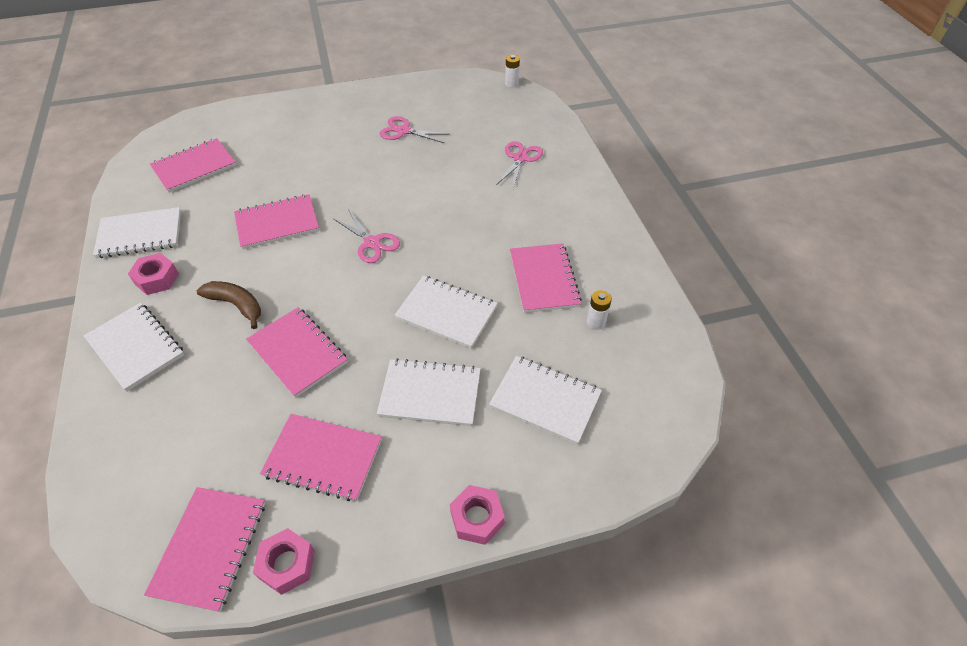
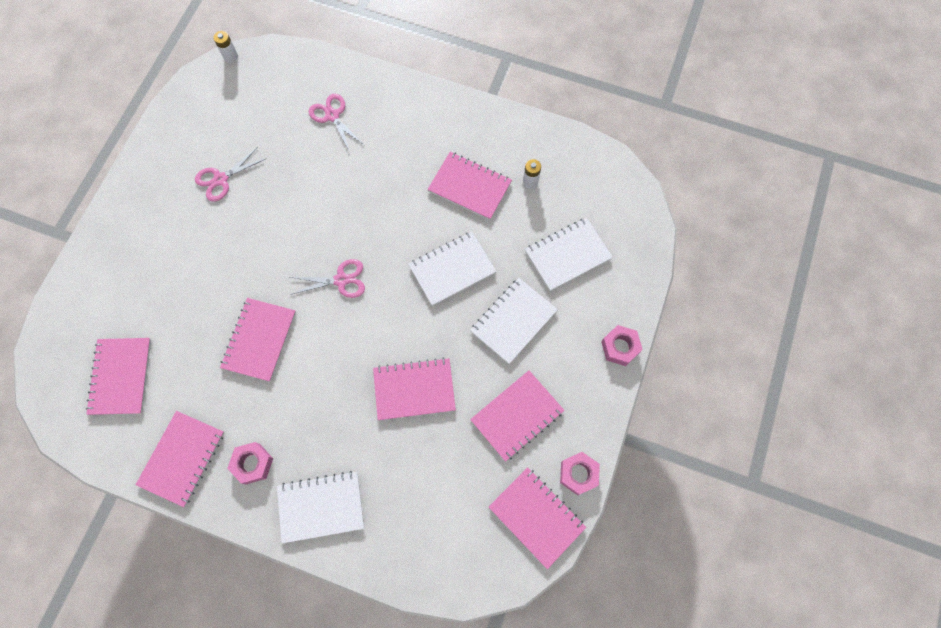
camera: 55 degrees left, 20 degrees up
(140, 234) = (182, 458): white notebook -> pink notebook
(236, 305) = (332, 413): brown banana -> none

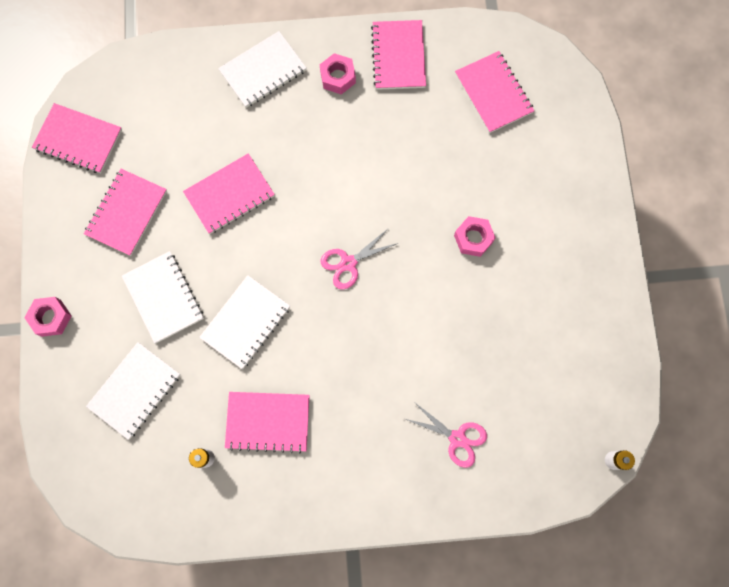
camera: 155 degrees right, 5 degrees up
(221, 179) = (528, 311): pink scissors -> none
(259, 340) = (392, 175): pink notebook -> none
(513, 321) = (164, 297): white notebook -> white notebook turned 45 degrees counterclockwise
(578, 474) = (54, 188): pink nut -> pink nut (473, 238)

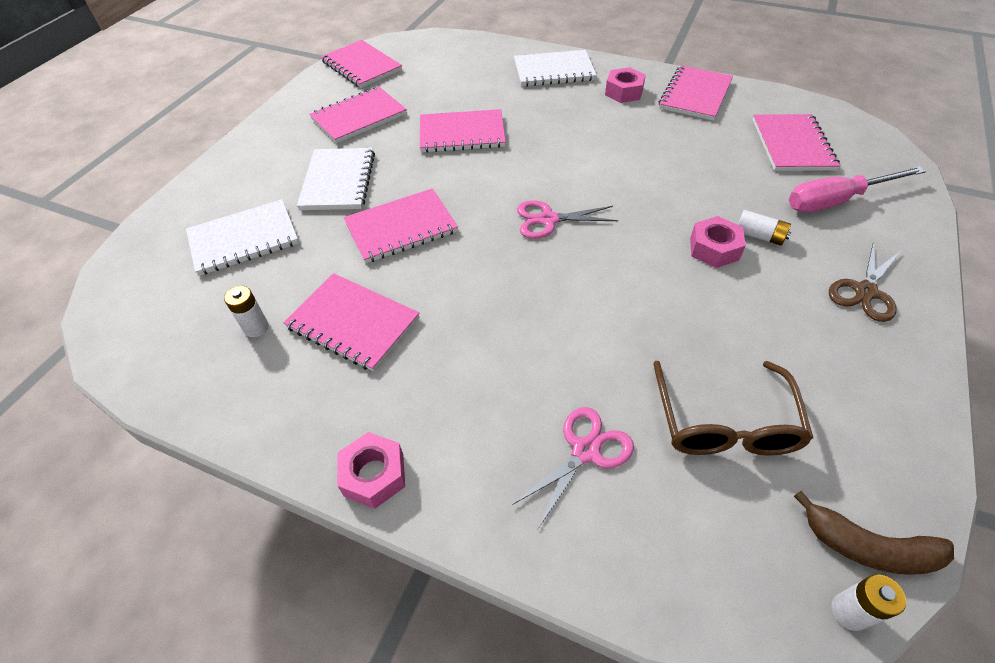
camera: 30 degrees right, 25 degrees down
(51, 318) = (227, 160): pink nut -> pink nut (374, 475)
(246, 322) = (401, 227): white notebook -> pink notebook
(457, 438) = (585, 451): pink scissors -> pink scissors turned 105 degrees counterclockwise
(499, 211) = (759, 236): none -> white battery
(524, 381) = (724, 423): none -> brown glasses
(540, 148) = (836, 200): none -> pink screwdriver
(577, 234) = (865, 291): none -> brown scissors
(614, 420) = (868, 547): none -> brown banana

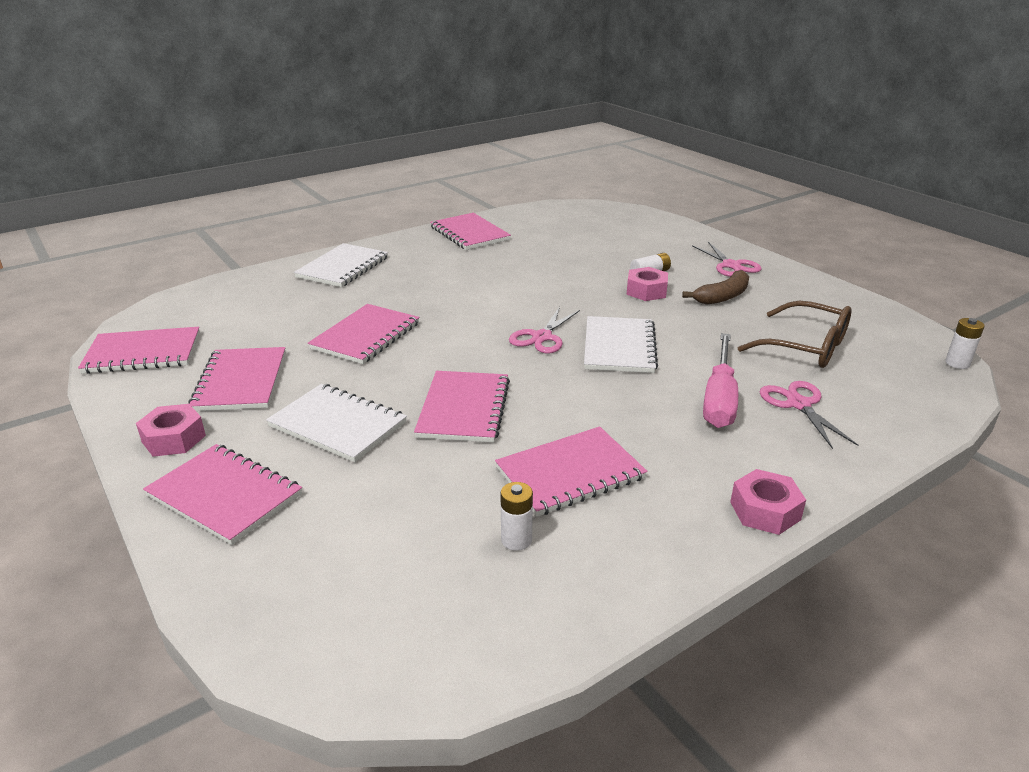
camera: 60 degrees left, 20 degrees down
(244, 239) = (353, 516): white notebook -> white notebook (619, 347)
(624, 92) = (422, 254): pink nut -> pink nut (173, 439)
(792, 145) = (572, 229): pink notebook -> pink notebook (224, 495)
(836, 200) = (643, 240): pink screwdriver -> pink screwdriver (719, 398)
(865, 291) = (731, 265): brown scissors -> pink scissors
(868, 547) = (918, 341): brown banana -> brown banana (722, 296)

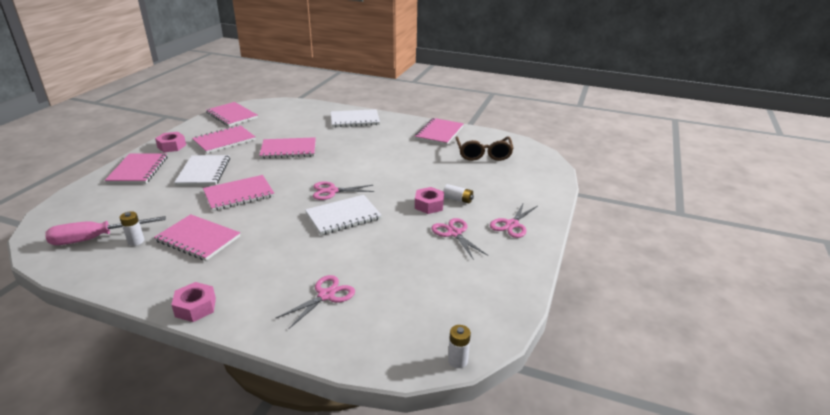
camera: 55 degrees right, 0 degrees up
(719, 398) = (309, 264): pink screwdriver -> pink screwdriver (95, 238)
(722, 296) = (454, 233): brown banana -> pink scissors
(806, 347) = (411, 283): brown glasses -> brown glasses (483, 154)

